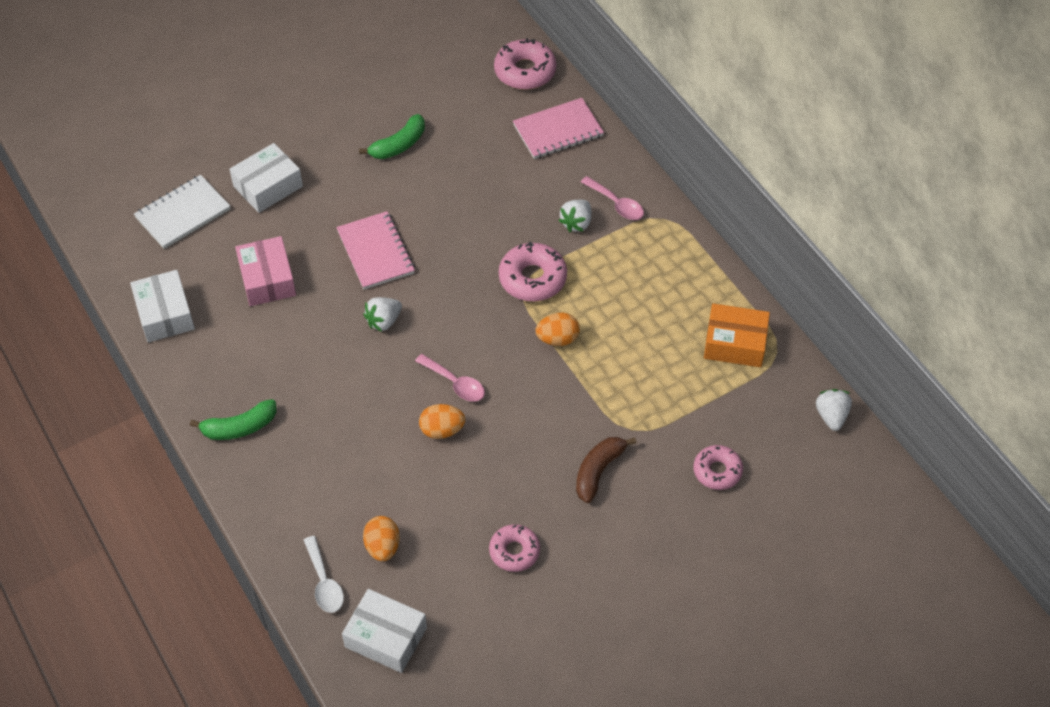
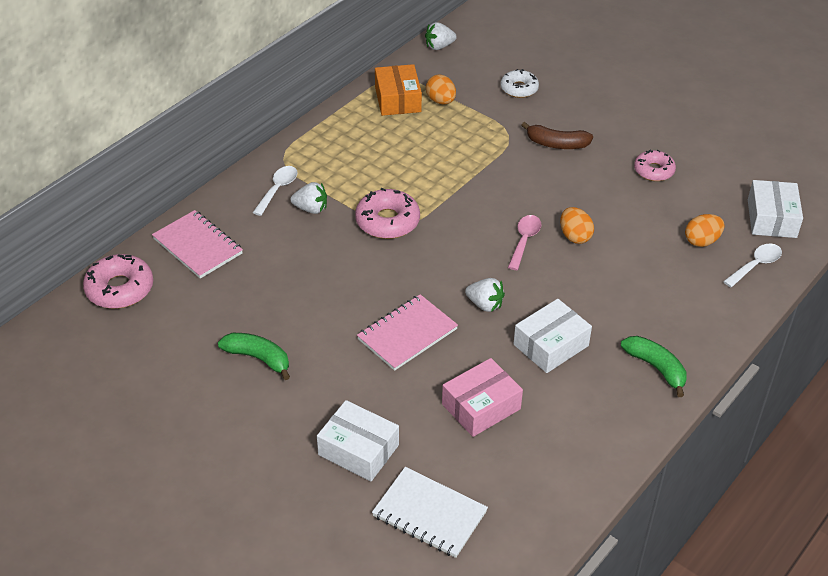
camera: 110 degrees left, 10 degrees down
(165, 314) = (567, 476): white box -> white box (551, 345)
(557, 339) = (445, 192): orange egg -> orange egg (441, 101)
(616, 204) = (277, 189): pink spoon -> white spoon
(717, 471) = (519, 89): pink donut -> white donut

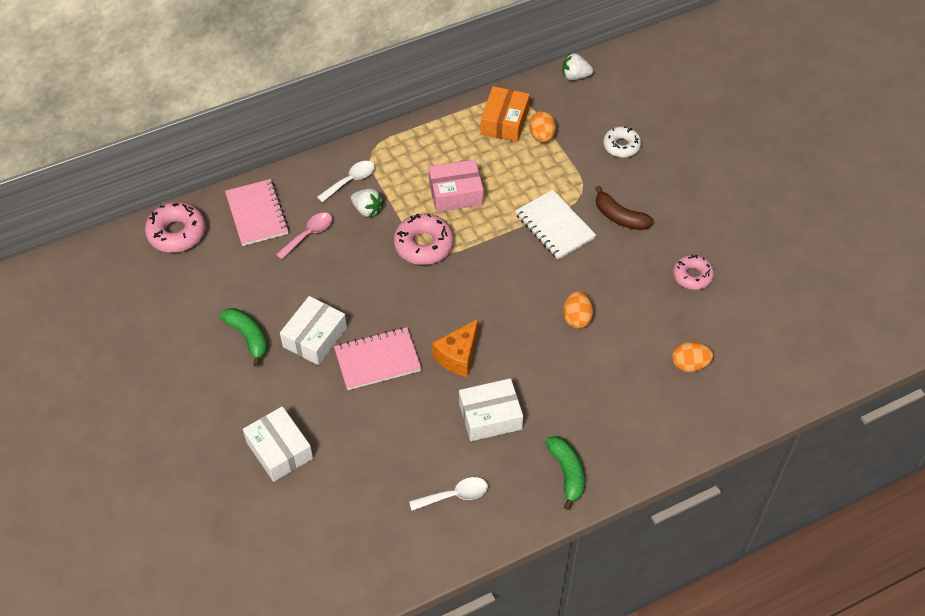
camera: 25 degrees right, 10 degrees up
(429, 514) = (301, 528): white notebook -> white notebook (554, 226)
(481, 406) = (398, 450): pink box -> pink box (455, 193)
(485, 304) = (458, 356): white strawberry -> orange cheese
(524, 241) = (529, 306): pink spoon -> pink spoon (308, 235)
(755, 265) = (723, 407): white spoon -> white spoon (454, 495)
(771, 218) = (771, 365): white box -> white box (315, 337)

